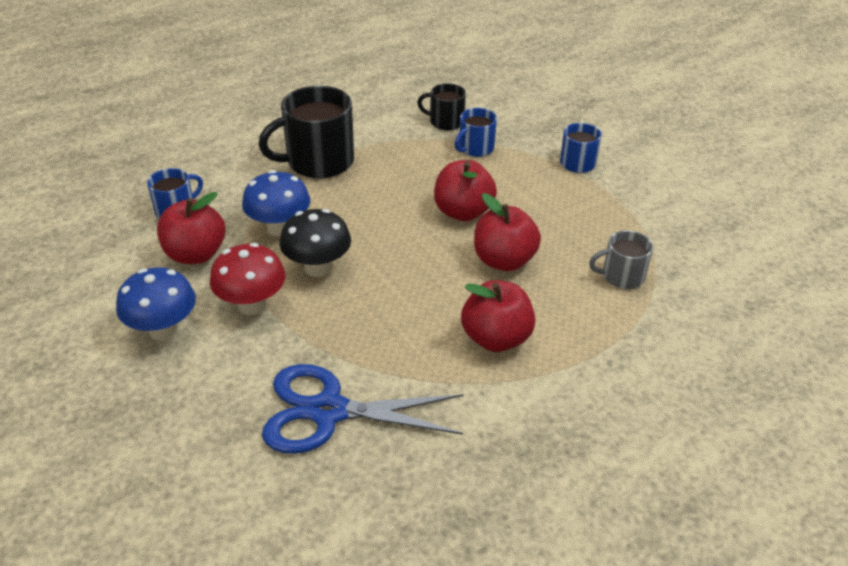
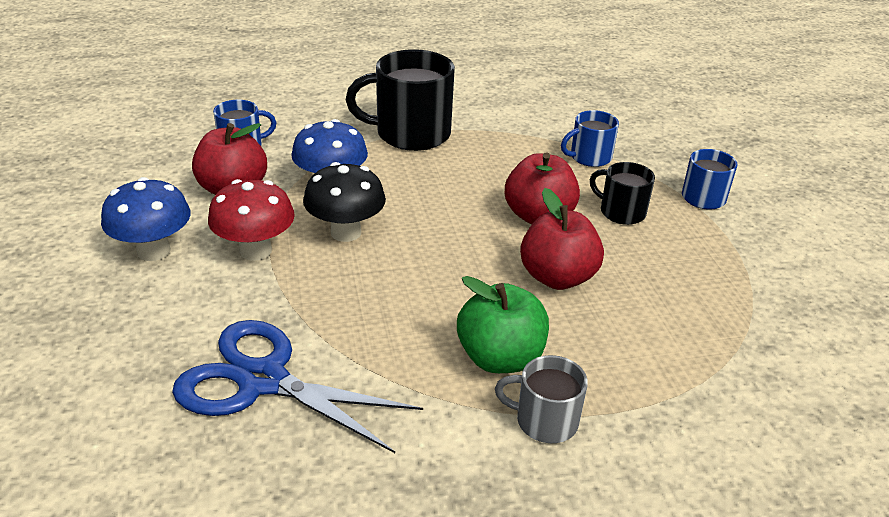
camera: 20 degrees right, 5 degrees down
(445, 122) = (570, 125): black mug -> black mug (621, 212)
(496, 338) = (500, 358): red apple -> green apple
(621, 276) = (696, 332): grey mug -> grey mug (545, 421)

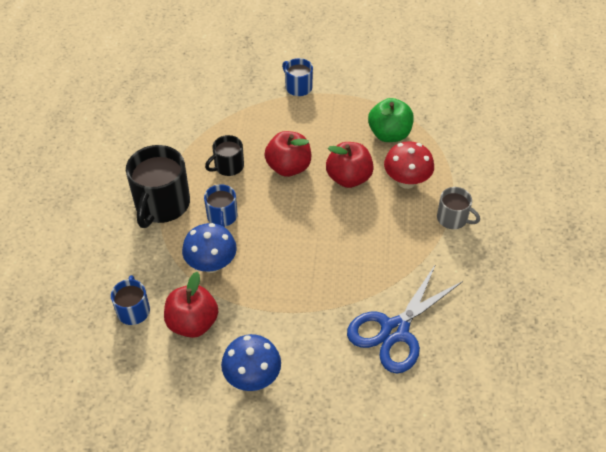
camera: 70 degrees left, 15 degrees up
(255, 250) = (272, 319): red mushroom -> red mushroom (406, 181)
(346, 232) = (270, 267): black mushroom -> none
(500, 358) = (405, 222): green apple -> green apple (389, 134)
(545, 421) = (453, 218): grey mug -> grey mug turned 90 degrees counterclockwise
(589, 157) = (234, 121): blue mug -> blue mug (222, 216)
(621, 212) = (298, 128): black mug -> black mug (228, 166)

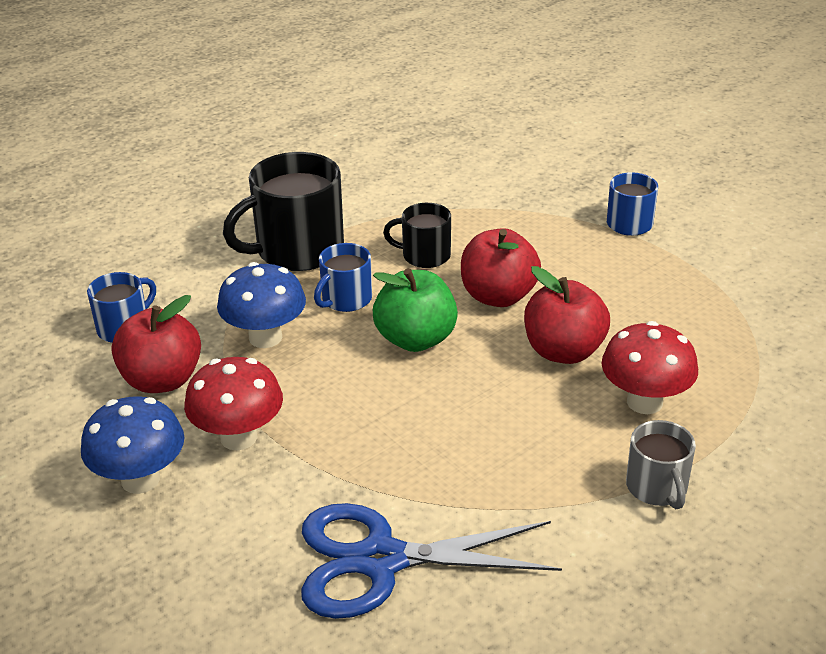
camera: 45 degrees right, 15 degrees down
(267, 323) = (238, 437): none -> red mushroom
(389, 134) = (693, 336): green apple -> green apple (415, 339)

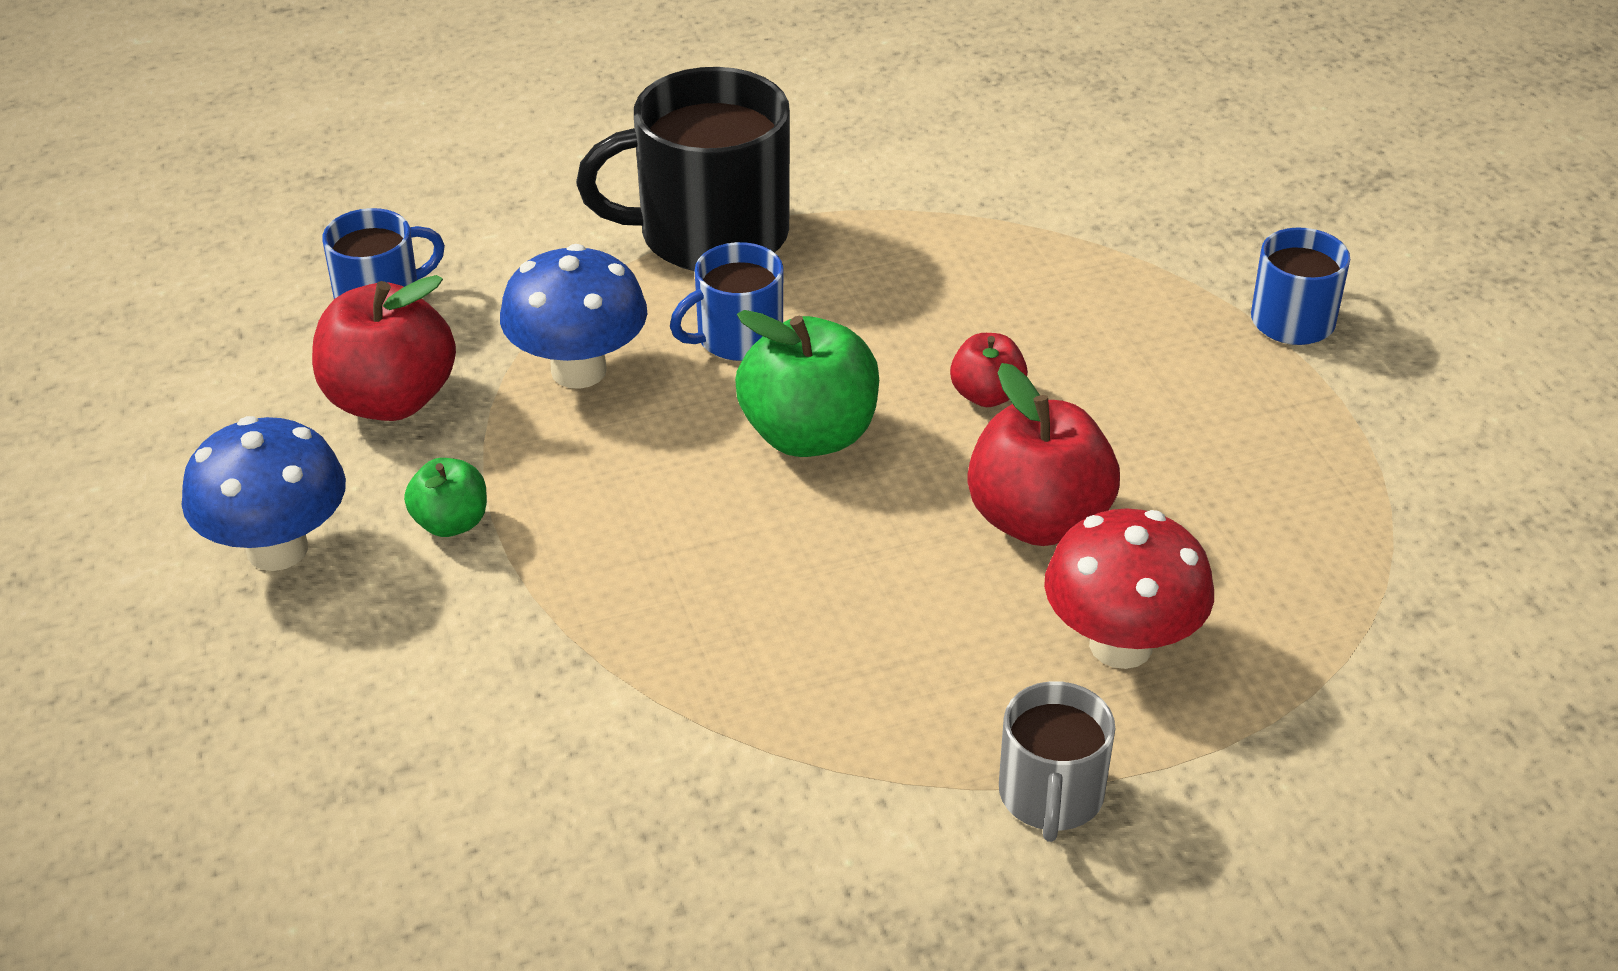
camera: 20 degrees right, 5 degrees up
(238, 437) = (451, 523): red mushroom -> green apple
(381, 560) = (550, 780): blue scissors -> none
(425, 255) = (907, 293): black mug -> none
(498, 296) = (987, 395): red apple -> red apple, size x0.55

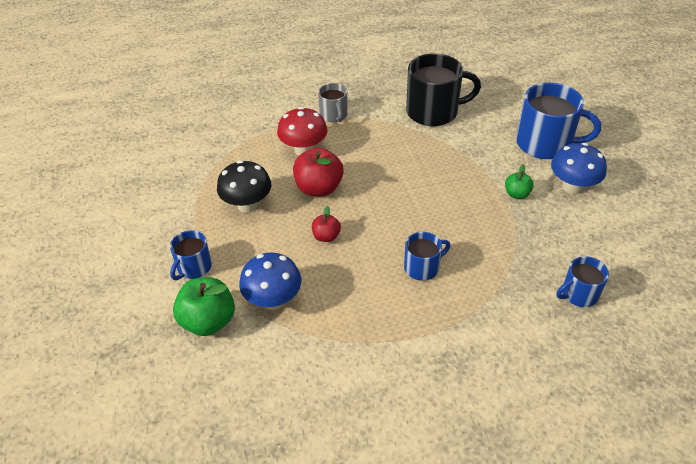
camera: 175 degrees left, 5 degrees up
(299, 698) = (545, 143): none -> blue mug
(390, 400) = (556, 243): red apple -> none
(578, 370) = (485, 254): blue mushroom -> blue mushroom (273, 300)
(710, 234) = (438, 327): black mug -> black mug (433, 112)
(809, 435) = (394, 222): green apple -> green apple (208, 321)
(1051, 796) = (334, 115): grey mug -> grey mug turned 150 degrees clockwise
(1229, 465) = (247, 205): none -> black mushroom

